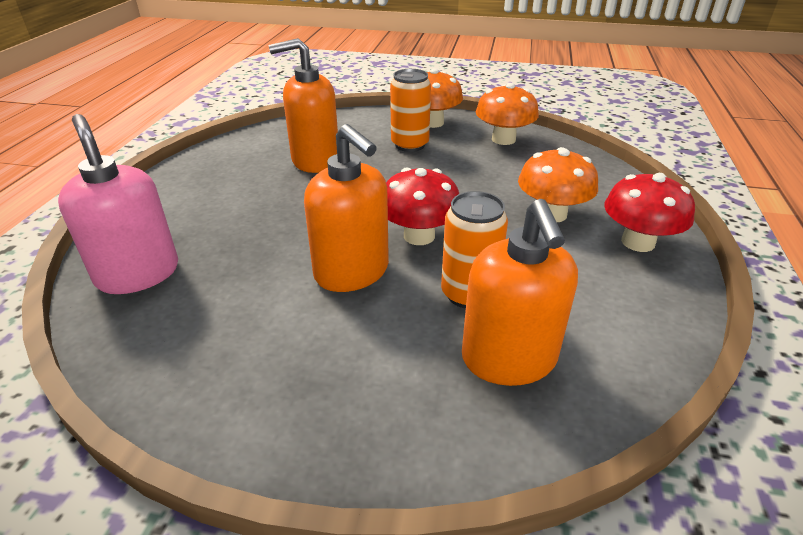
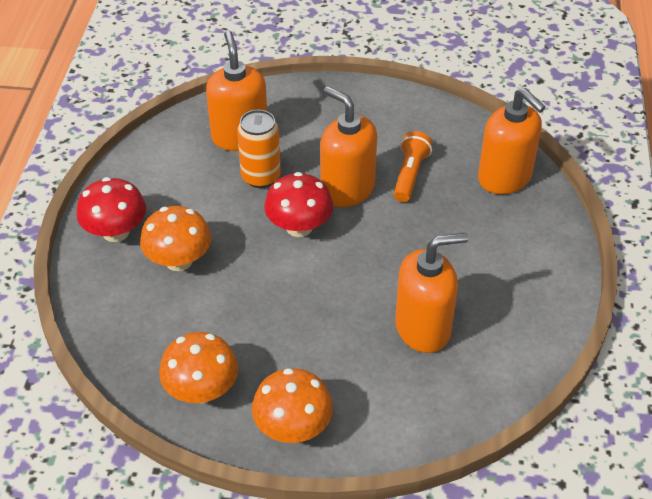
camera: 175 degrees right, 10 degrees up
(138, 274) = (505, 178): pink soap dispenser -> orange soap dispenser
(261, 284) = (410, 175): none -> orange flashlight
(410, 145) = (319, 369): orange can -> none

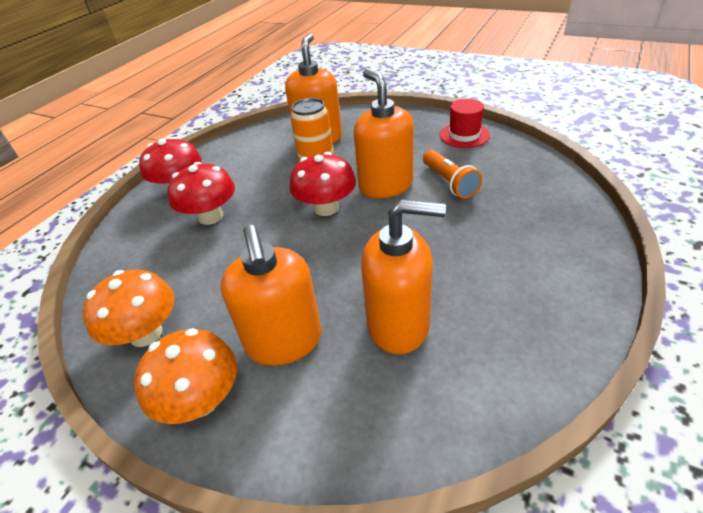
camera: 25 degrees right, 5 degrees down
(179, 260) = (210, 216): orange mushroom -> red mushroom
(402, 110) = (464, 135): none -> red hat
(410, 175) = (449, 182): orange flashlight -> orange flashlight turned 120 degrees clockwise
(505, 178) = (546, 198): orange soap dispenser -> orange soap dispenser (284, 341)

